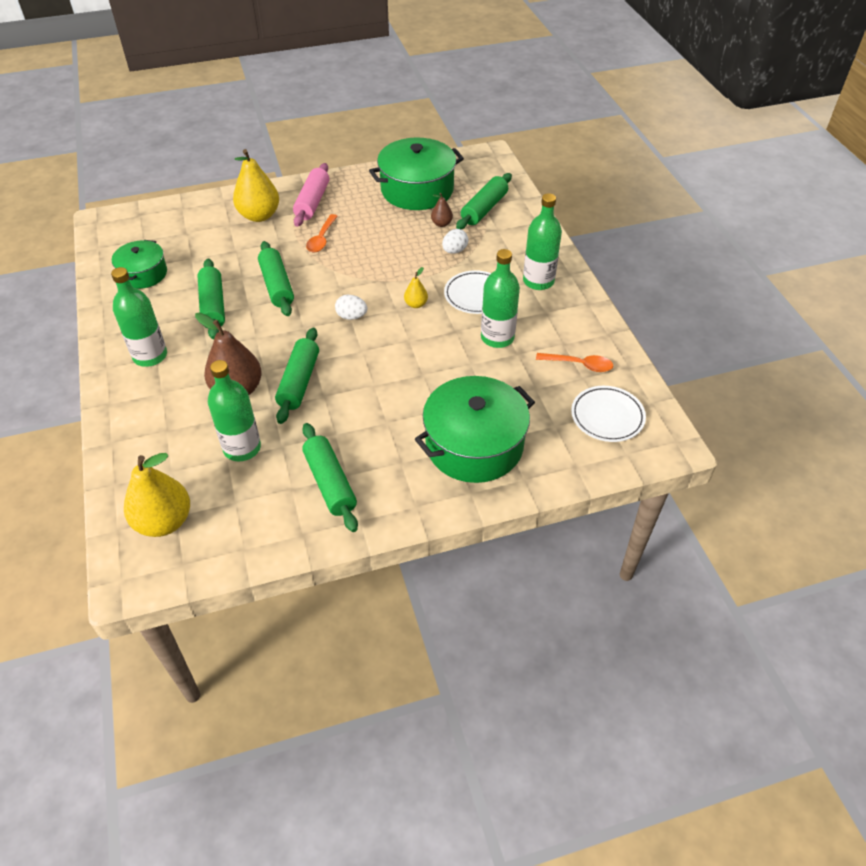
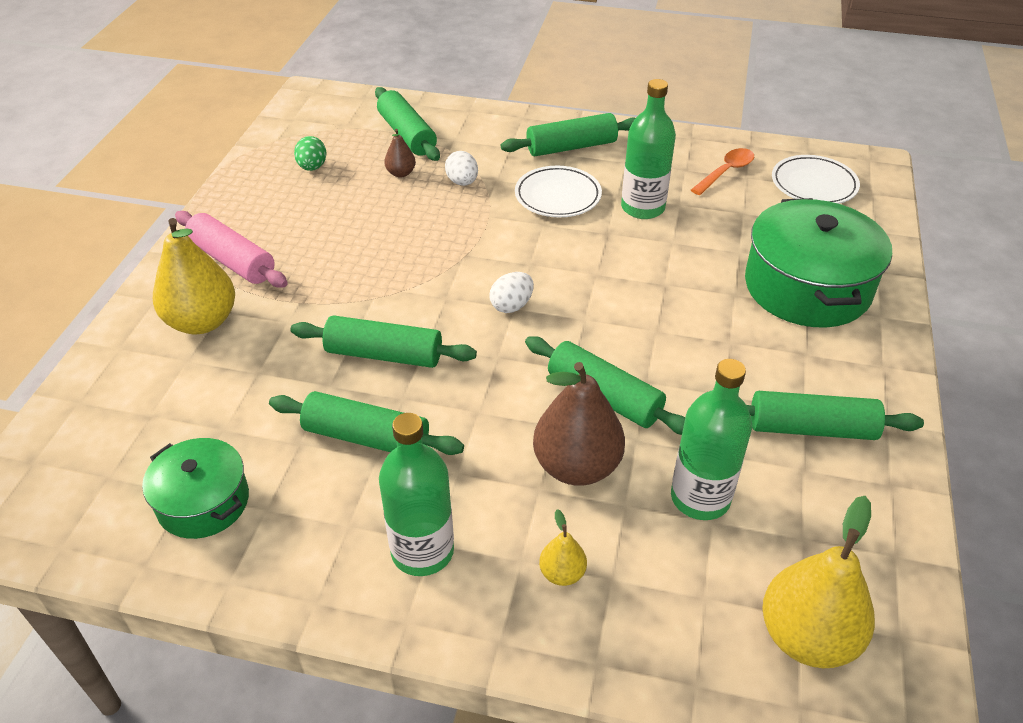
camera: 60 degrees left, 5 degrees down
(321, 239) = (324, 279): orange spoon -> none
(416, 304) = (534, 245): yellow pear -> yellow pear (562, 573)
(417, 190) = (312, 167): green pot -> green egg
(538, 281) = (571, 147): green bottle -> green rolling pin

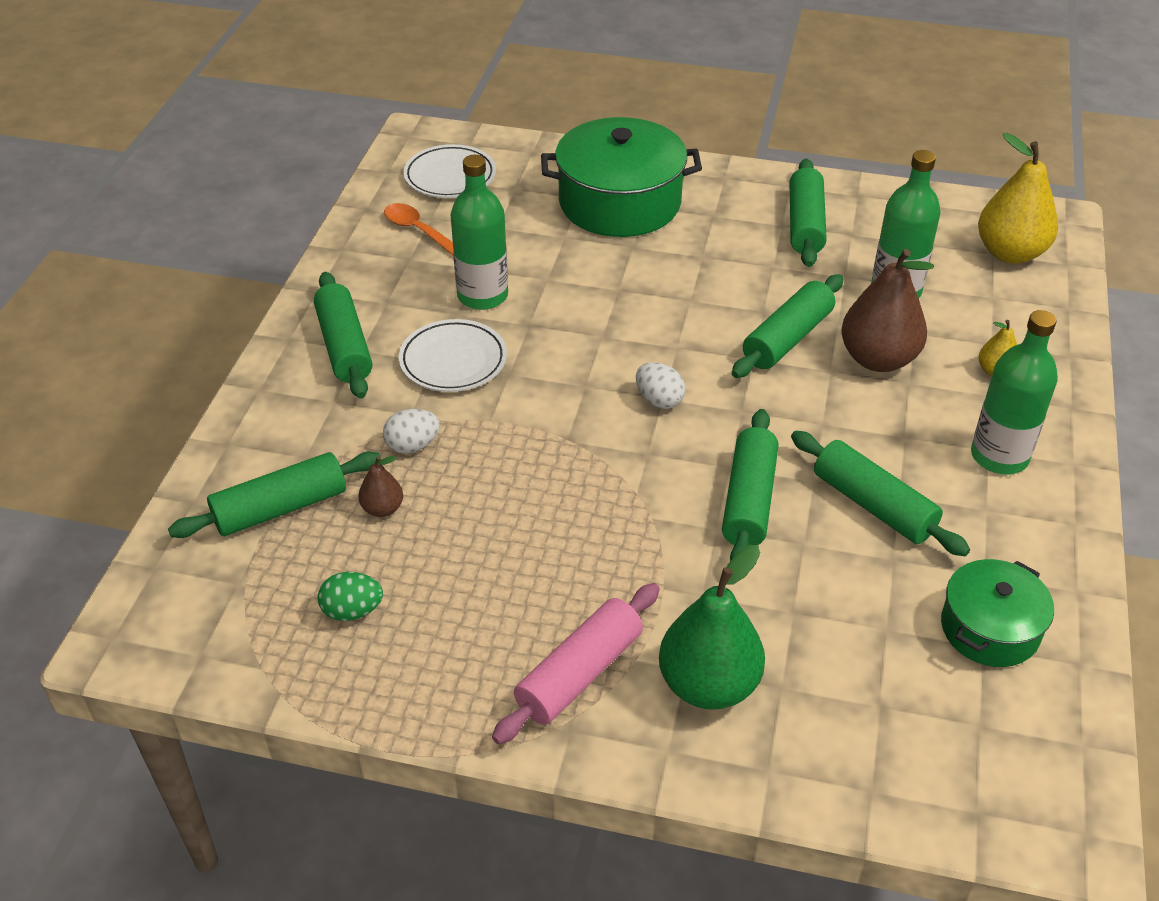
camera: 90 degrees left, 0 degrees up
(202, 322) = (708, 685): yellow pear -> green pear
(366, 437) = (873, 505): green rolling pin -> green rolling pin turned 60 degrees counterclockwise

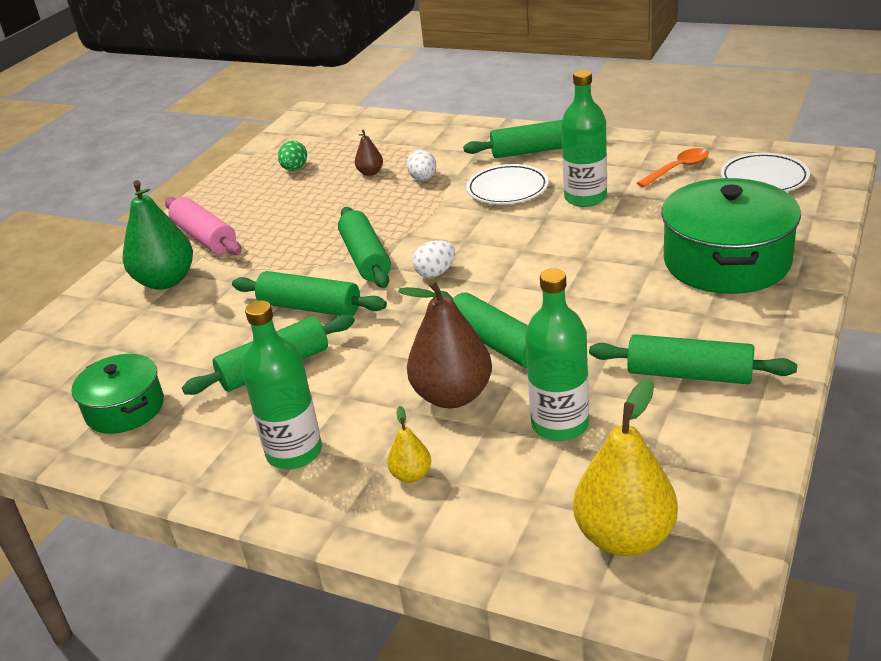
camera: 105 degrees right, 10 degrees down
(280, 508) = (386, 143): green rolling pin -> green rolling pin (366, 258)

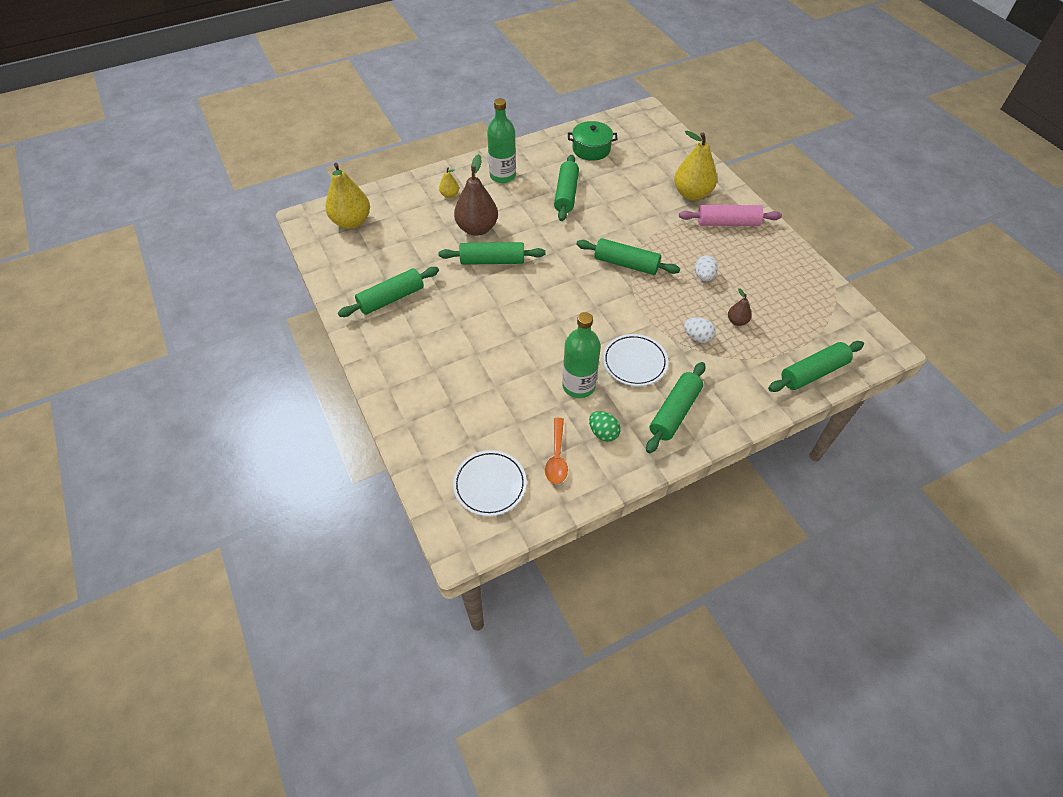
camera: 125 degrees right, 20 degrees up
(165, 281) = (692, 194): green pear -> yellow pear
(294, 169) = (785, 294): green egg -> green egg (603, 433)
(310, 307) = (602, 224): green rolling pin -> green rolling pin (813, 373)
(435, 273) = (578, 278): white egg -> white egg (704, 276)
(560, 424) = (420, 244): green bottle -> none
(727, 261) = (440, 383): green pot -> none

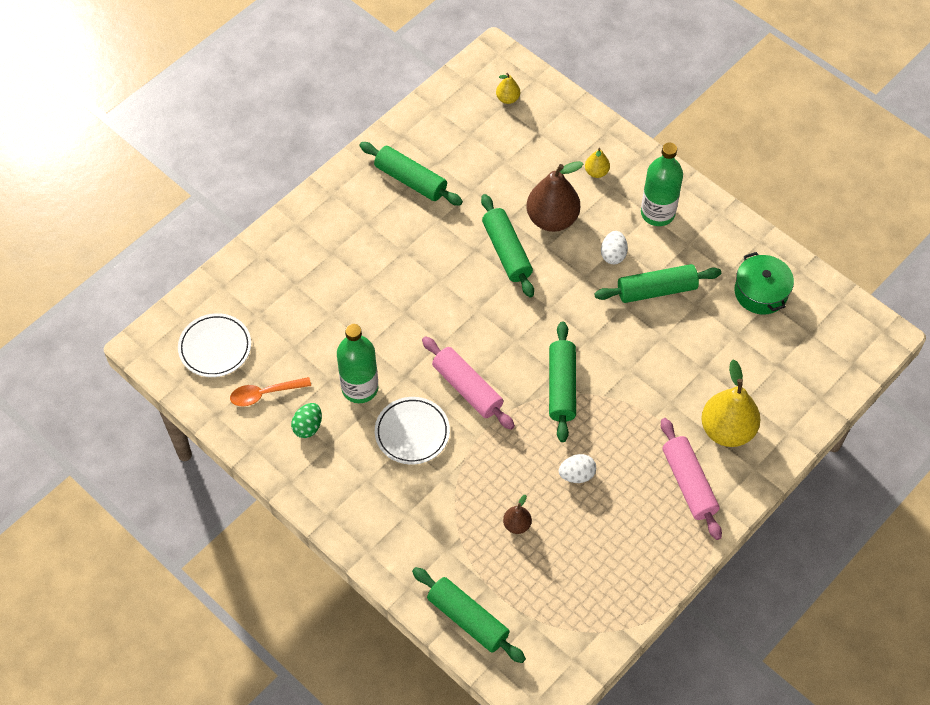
camera: 70 degrees right, 5 degrees up
(351, 222) = (507, 98): yellow pear -> yellow pear, size x0.48
(606, 317) = (467, 388): none -> pink rolling pin
(674, 412) = (358, 487): green rolling pin -> none
(697, 337) = (474, 487): white egg -> white egg (613, 255)

